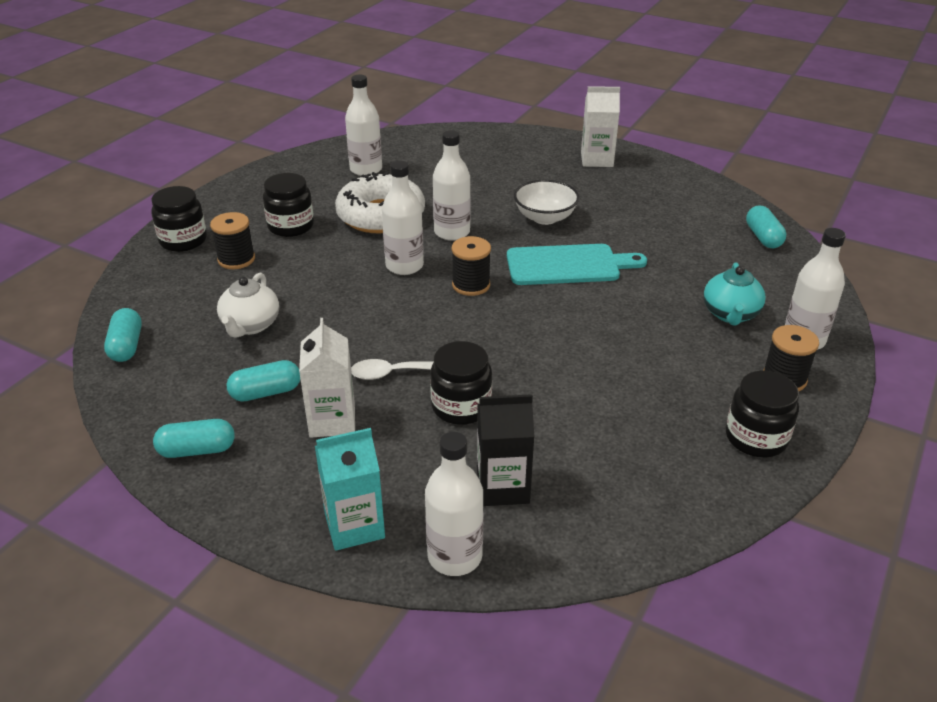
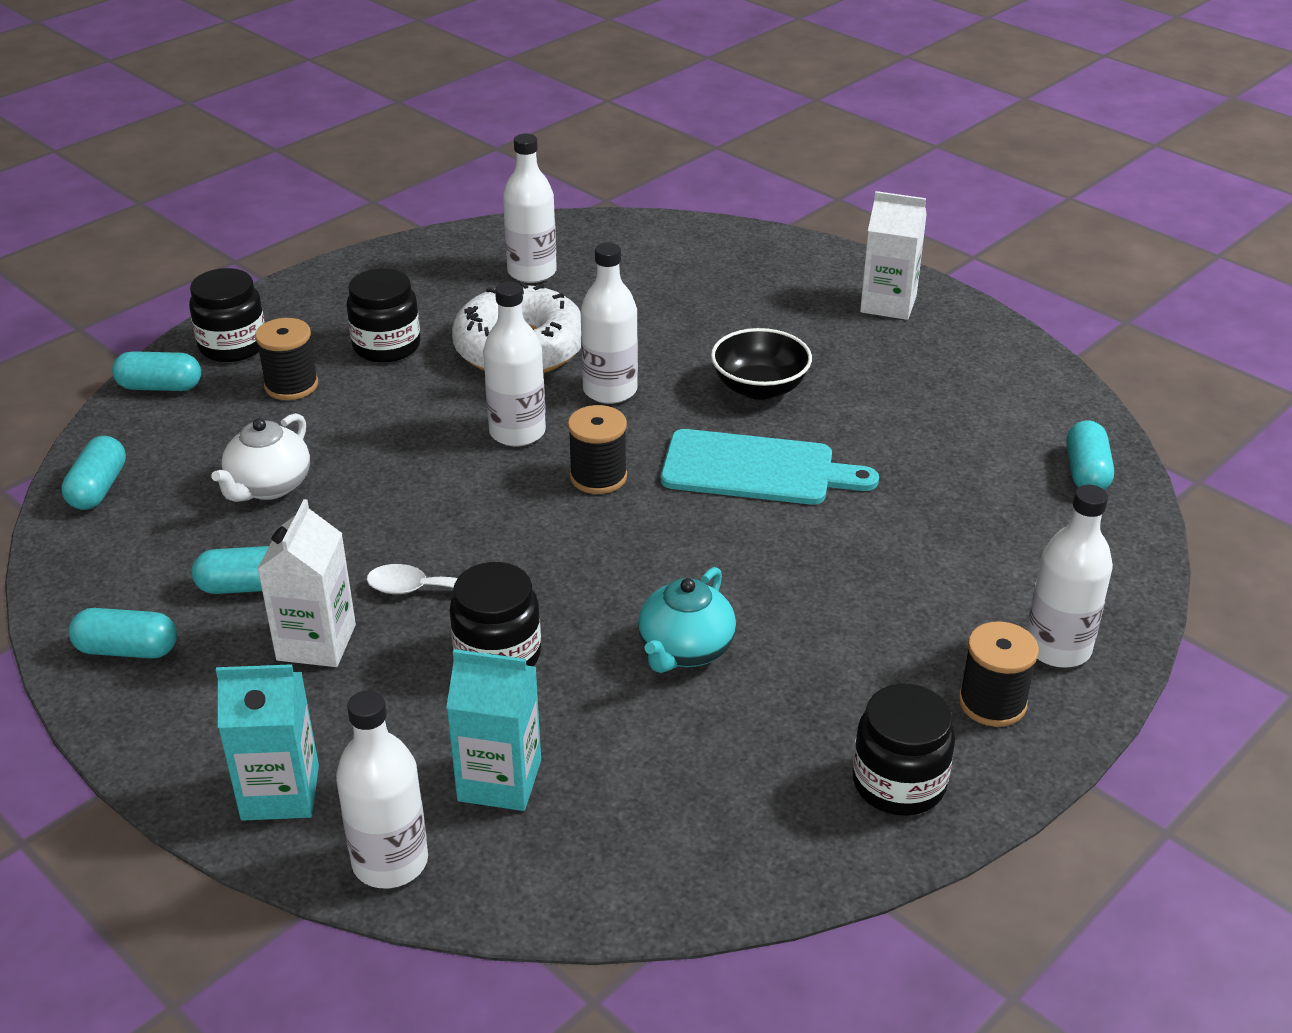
camera: 15 degrees right, 0 degrees up
(142, 273) = (160, 387): none -> turquoise capsule
(503, 487) = (499, 780): black carton -> turquoise carton
(545, 217) = (759, 388): white bowl -> black bowl
(730, 314) = (964, 588): turquoise teapot -> turquoise teapot (685, 650)

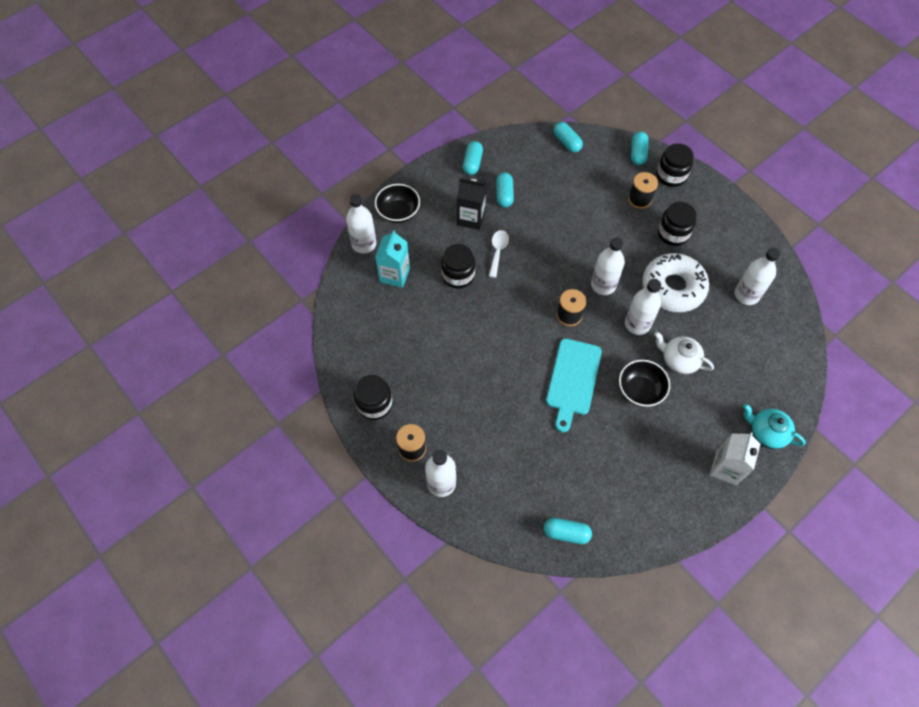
camera: 95 degrees right, 25 degrees up
(98, 488) = (567, 142): turquoise capsule -> turquoise capsule turned 45 degrees clockwise
(268, 486) = (566, 196): white teapot -> white teapot (679, 360)
(280, 792) = (398, 212): turquoise carton -> black bowl
(316, 642) = (471, 218): white carton -> black carton
(685, 650) = (454, 339): turquoise teapot -> turquoise teapot (766, 433)

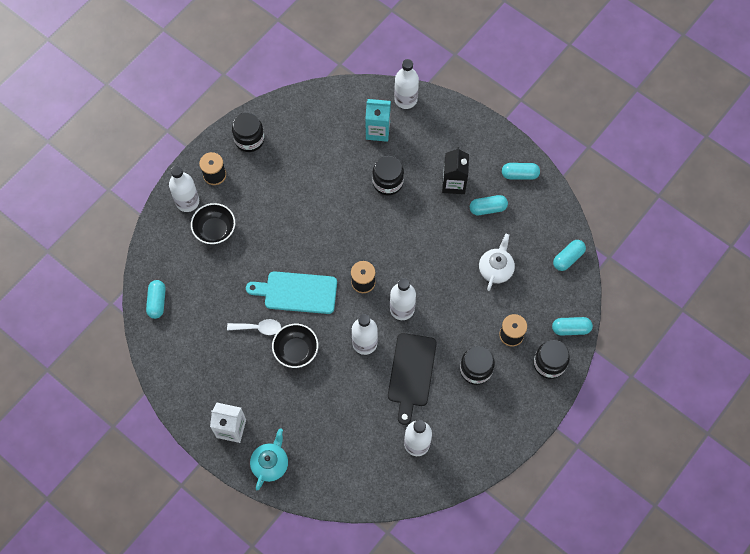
camera: 80 degrees right, 5 degrees up
(398, 212) = (446, 121): black bowl -> black bowl (215, 230)
(498, 251) = (421, 212): white spoon -> white spoon (258, 328)
(673, 287) = (411, 373): white donut -> black cutting board
(679, 360) = (332, 383): white teapot -> white teapot (495, 269)

